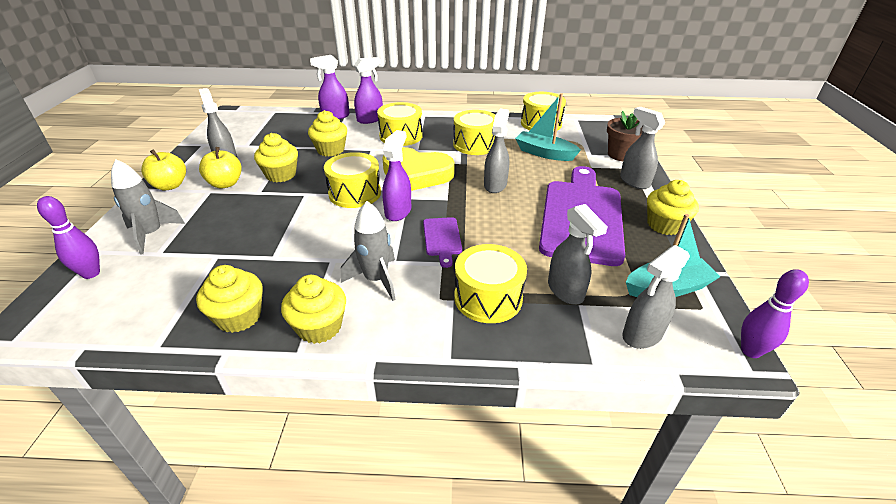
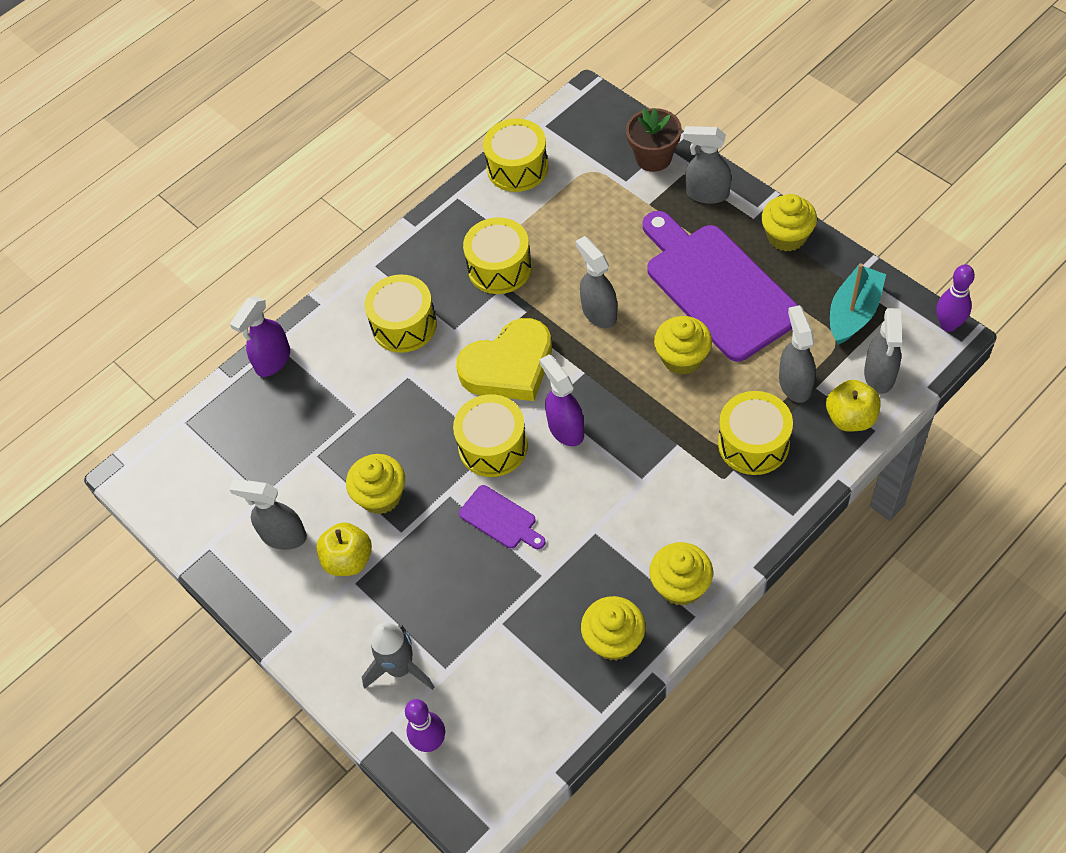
camera: 40 degrees left, 20 degrees up
(170, 185) = (297, 618): yellow apple -> yellow apple (850, 418)
(330, 150) = (367, 416): yellow cupcake -> yellow cupcake (682, 358)
(370, 119) = (324, 329): purple spray bottle -> none
(376, 280) = (656, 510): grey rocket -> none
(442, 239) = (645, 421): purple cutting board -> purple cutting board (500, 519)
(544, 153) = (583, 220): turquoise boat -> none
(565, 291) = (795, 383): grey spray bottle -> grey spray bottle turned 120 degrees counterclockwise

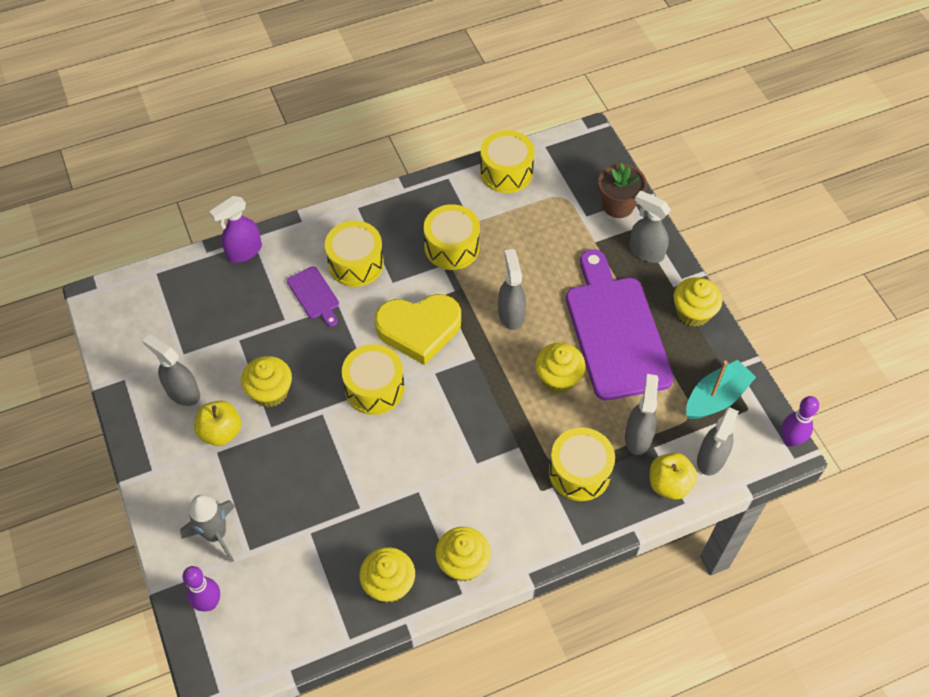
camera: 15 degrees right, 0 degrees up
(500, 519) = (351, 449): purple cutting board -> purple cutting board (314, 295)
(565, 428) = (437, 397): purple spray bottle -> none

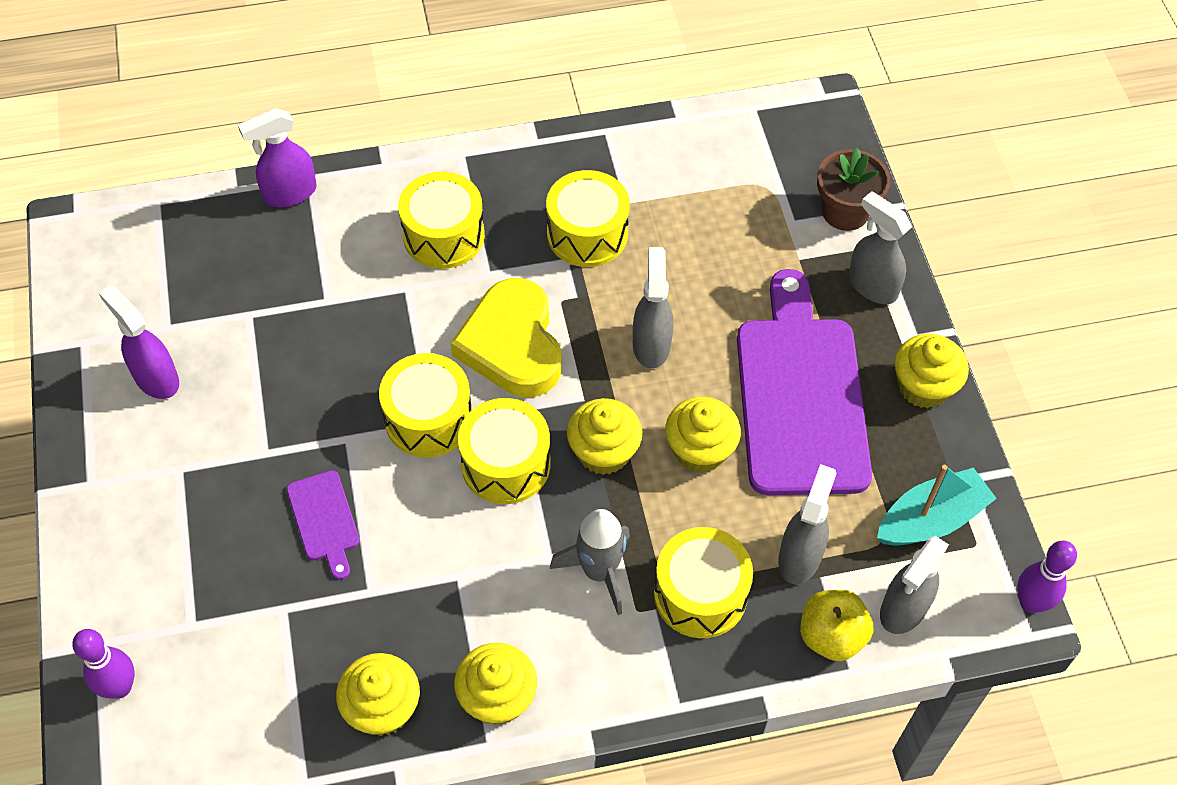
camera: 10 degrees right, 0 degrees up
(182, 392) = (156, 378): grey spray bottle -> purple spray bottle
(216, 534) = (153, 590): grey rocket -> grey rocket (599, 572)
(221, 432) = (196, 444): yellow apple -> none
(270, 392) = (279, 398): yellow cupcake -> yellow cupcake (603, 452)
(314, 295) = (374, 271): purple cutting board -> purple cutting board (324, 520)
(419, 329) = (512, 344): yellow heart -> yellow heart turned 75 degrees clockwise
(506, 172) = (691, 138): yellow drum -> yellow drum (506, 464)

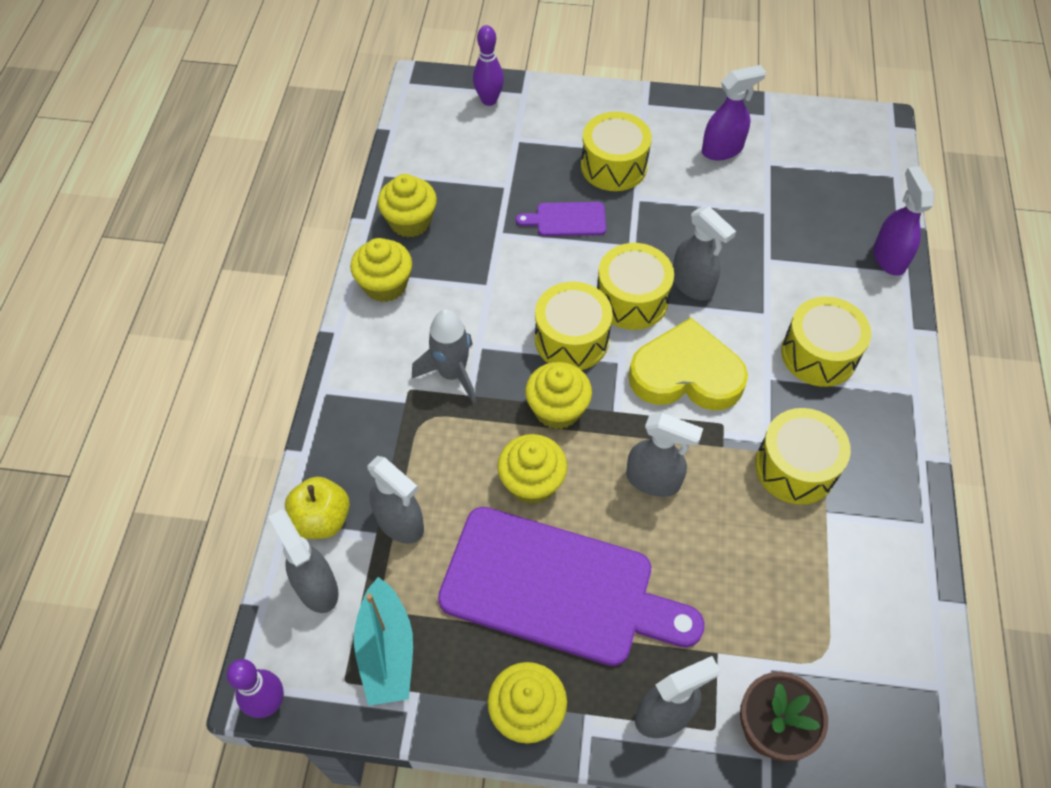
camera: 110 degrees right, 0 degrees up
(387, 364) = (692, 285): none -> grey spray bottle
(700, 594) = (402, 437): yellow drum -> yellow drum (613, 166)

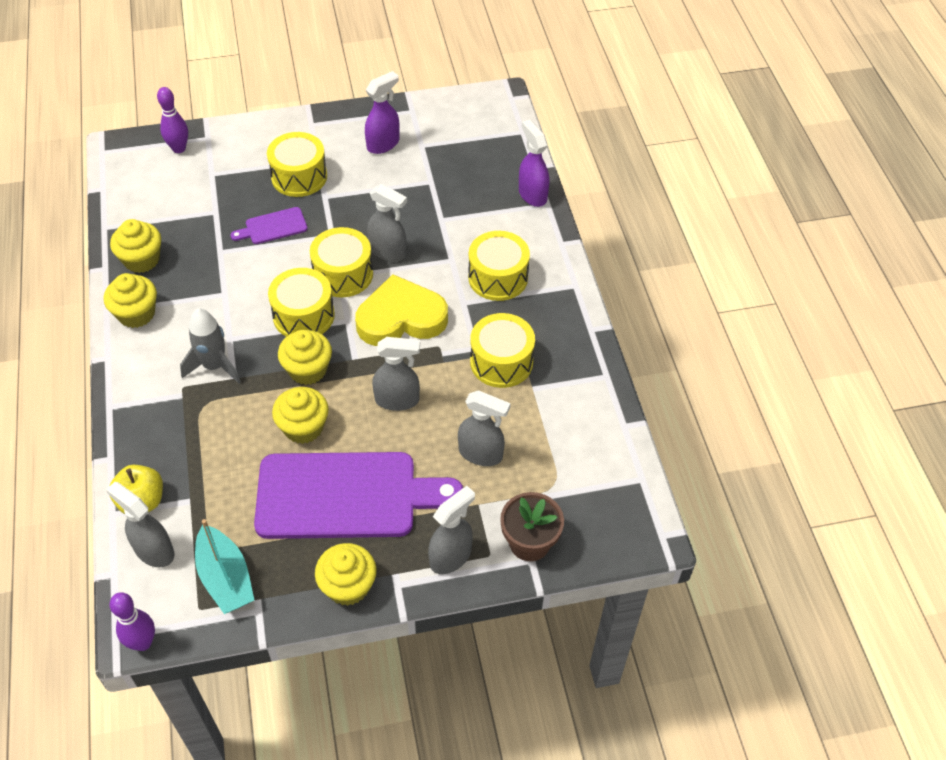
camera: 20 degrees left, 5 degrees down
(400, 523) = (207, 486): grey spray bottle -> grey spray bottle (481, 454)

